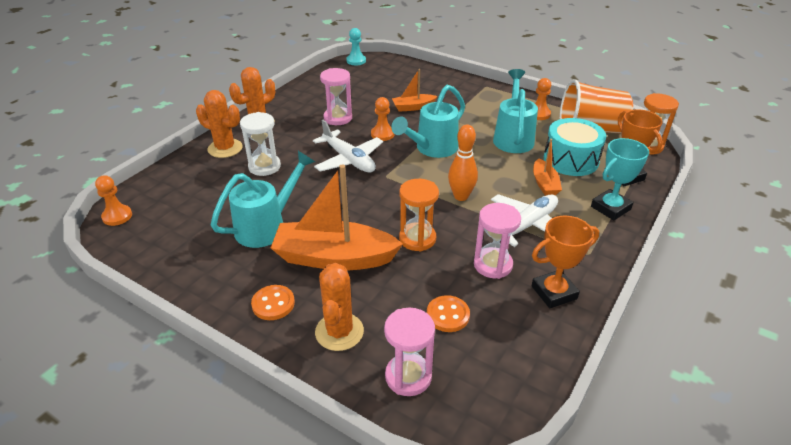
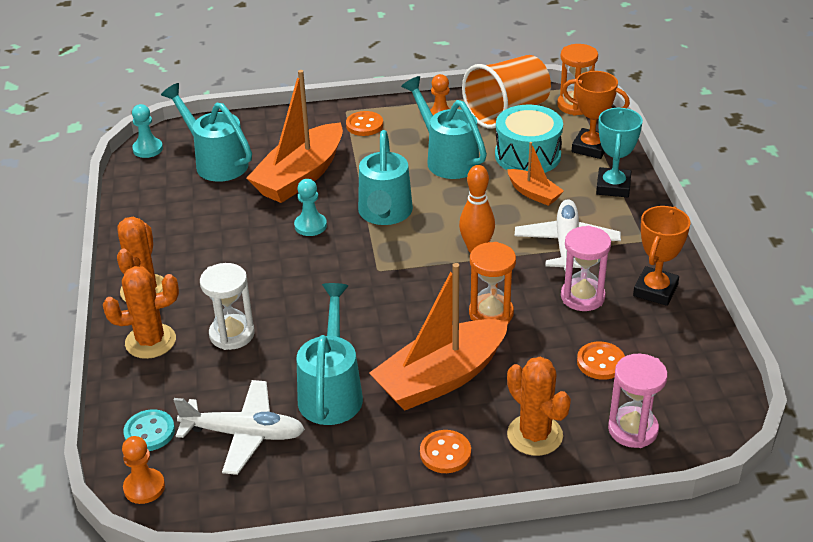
camera: 40 degrees left, 0 degrees up
(159, 191) = (149, 432): none -> turquoise button
(338, 118) = (232, 233): pink hourglass -> none
(349, 160) = (315, 274): white plane -> white plane (244, 434)
(379, 81) = (216, 162): none -> turquoise watering can
(382, 134) = (310, 226): orange pawn -> turquoise pawn
(413, 107) = (300, 176): orange boat -> orange boat, size x2.00
(486, 98) = (364, 125): none -> orange button

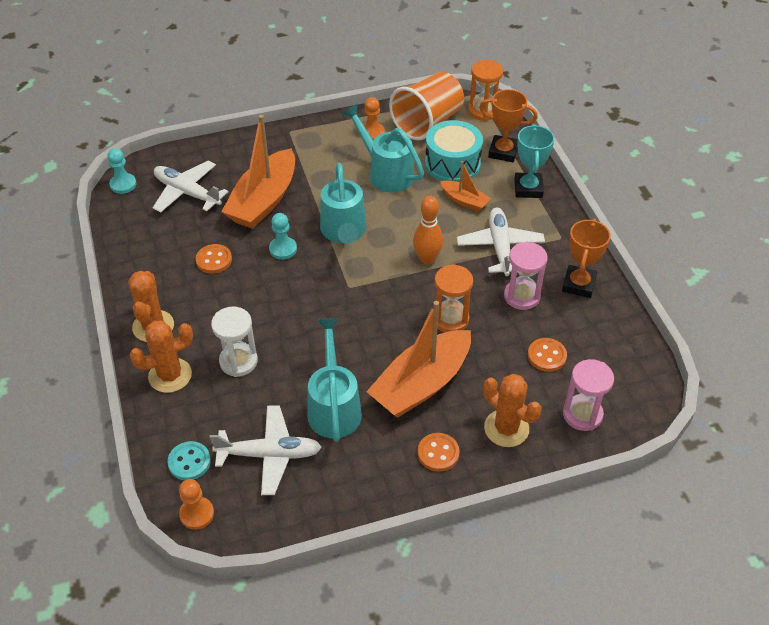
camera: 10 degrees left, 10 degrees up
(216, 162) = (187, 193): turquoise watering can -> white plane
(364, 125) = (308, 145): orange button -> orange button (214, 260)

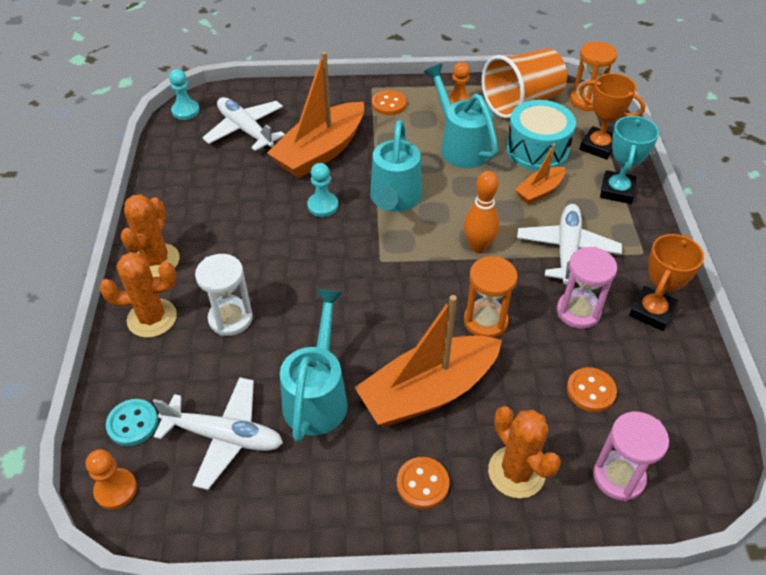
camera: 15 degrees right, 0 degrees up
(214, 260) = (246, 203): orange button -> orange button (389, 104)
(464, 201) = (539, 191): orange boat -> orange boat turned 90 degrees clockwise

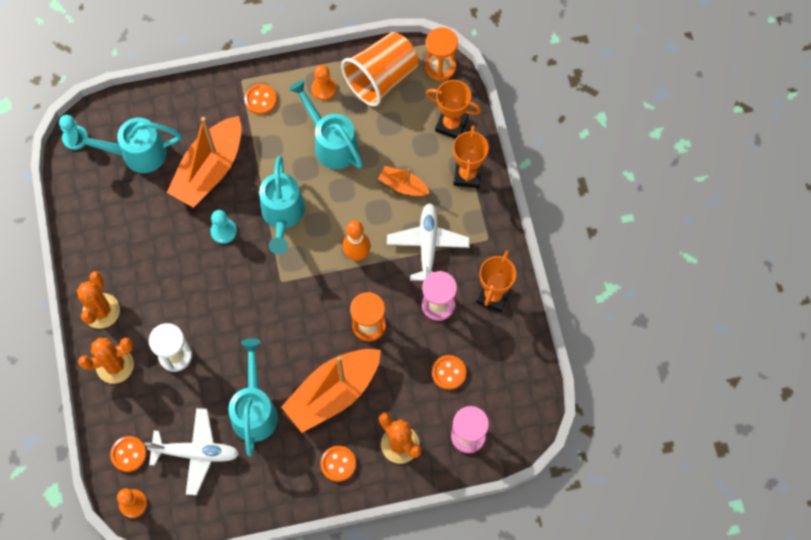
camera: 10 degrees left, 20 degrees up
(132, 423) = (128, 454): turquoise button -> orange button
(245, 130) = (136, 154): white plane -> turquoise watering can
(537, 149) = (398, 137): turquoise drum -> none
(539, 191) = (403, 186): orange boat -> orange boat turned 75 degrees clockwise
(617, 191) = (467, 175): turquoise trophy -> orange trophy

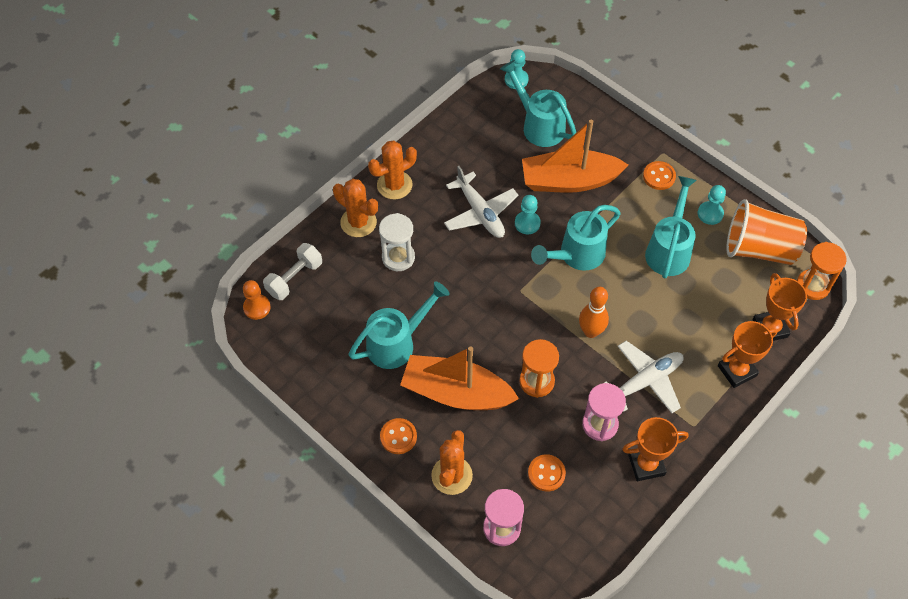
camera: 55 degrees right, 10 degrees down
(128, 454) = (294, 278): orange button -> white dumbbell
(196, 453) = (330, 324): white plane -> white plane (480, 213)
(324, 89) = (710, 214): orange pawn -> turquoise pawn
(403, 186) = (681, 327): orange boat -> none

